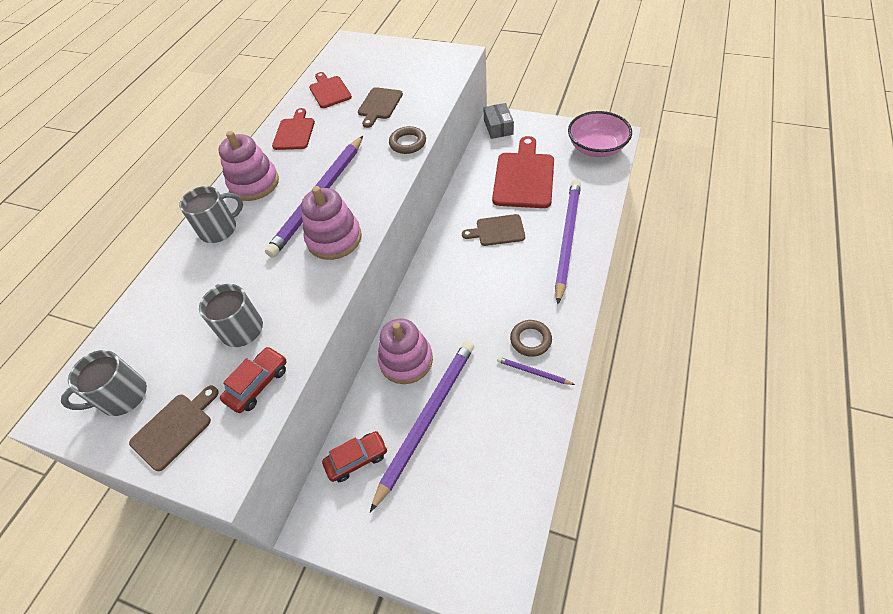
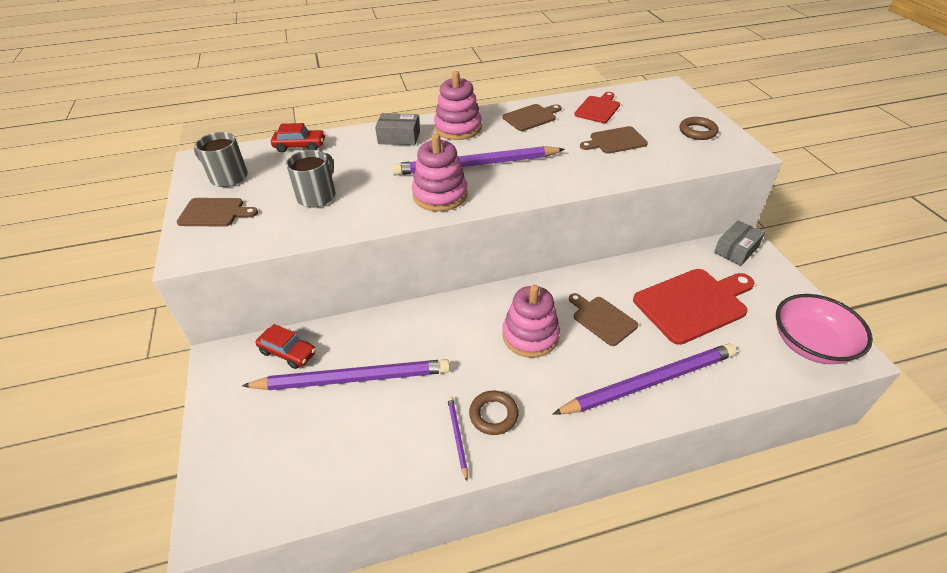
camera: 50 degrees right, 10 degrees down
(219, 229) = (399, 137): grey mug -> grey box
(258, 384) = (273, 231): red car -> red car (300, 146)
(294, 132) = (531, 117): red cutting board -> brown cutting board
(406, 360) = (402, 332): pink stacking toy -> pink stacking toy (530, 335)
(408, 143) = (589, 179): brown ring -> brown ring (697, 131)

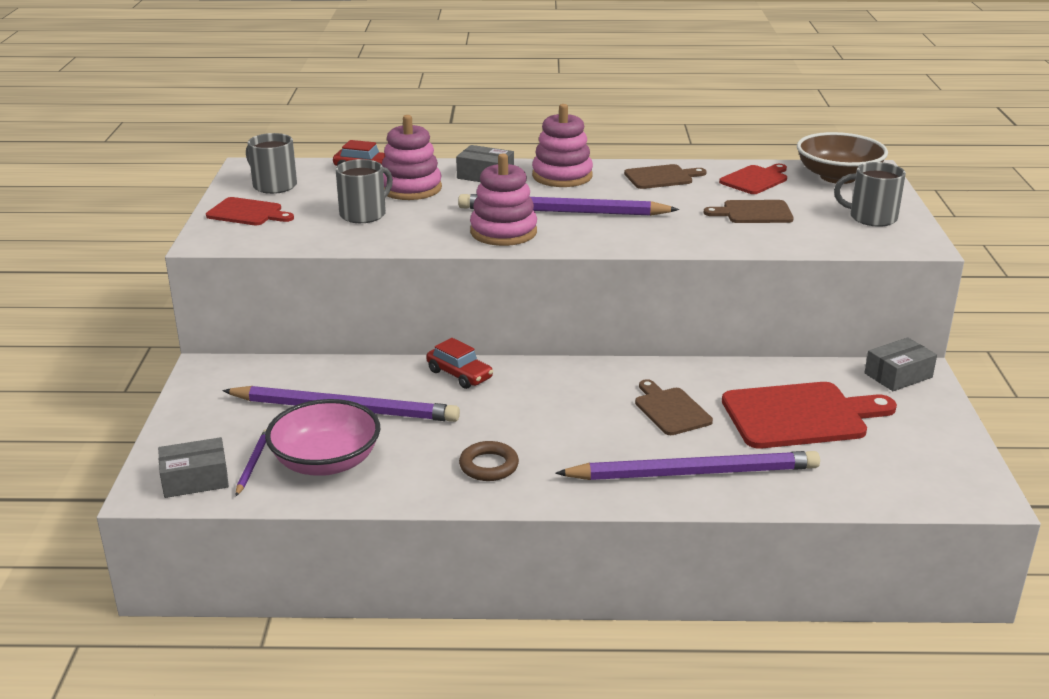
camera: 15 degrees right, 15 degrees down
(214, 212) = (247, 213): brown cutting board -> red cutting board
(248, 499) = (195, 479): none -> grey box
(288, 352) = (283, 376): red car -> red car (459, 374)
(457, 436) = (438, 475): purple pencil -> purple pencil (253, 463)
(530, 335) = (571, 409): pink stacking toy -> pink stacking toy (411, 188)
(652, 97) = (838, 177): none -> brown bowl
(697, 131) = (871, 217): brown ring -> grey mug
(810, 344) = (932, 477): pink bowl -> pink bowl (326, 462)

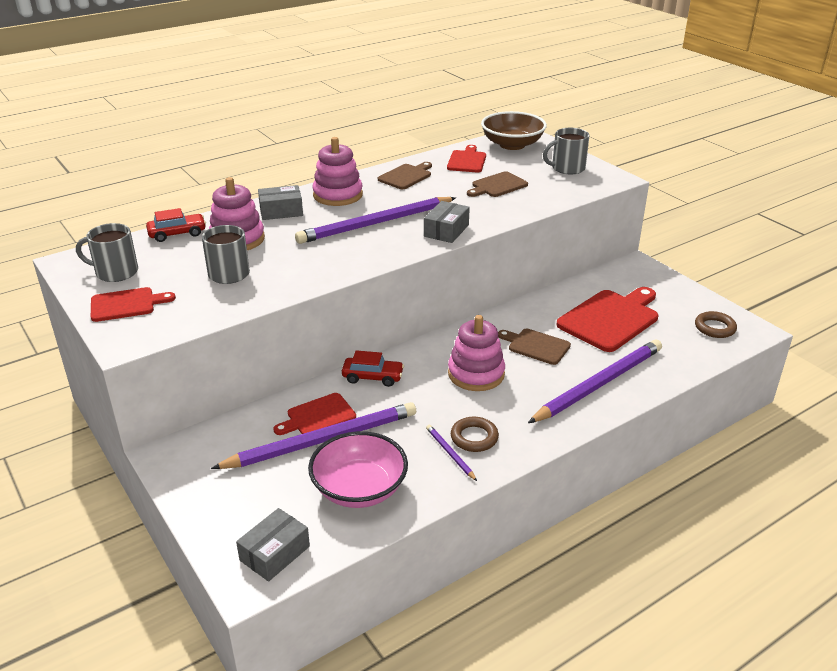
camera: 35 degrees left, 5 degrees up
(253, 463) = (305, 517): purple pencil -> purple pencil (450, 453)
(366, 388) = (318, 416): none -> red cutting board
(503, 232) = (356, 253): pink stacking toy -> pink stacking toy (476, 374)
(898, 375) = (629, 270): grey box -> grey box (446, 231)
(931, 474) = (715, 328): none -> brown ring

